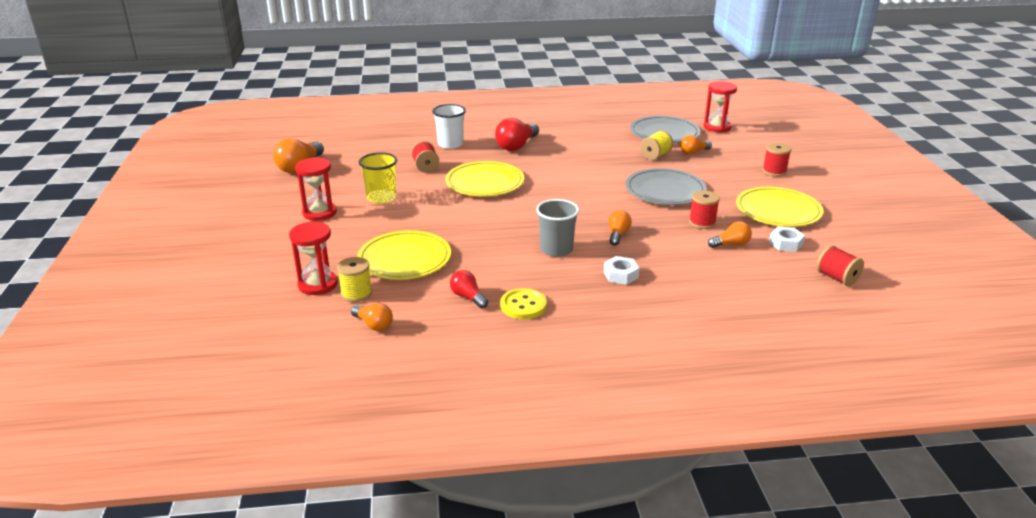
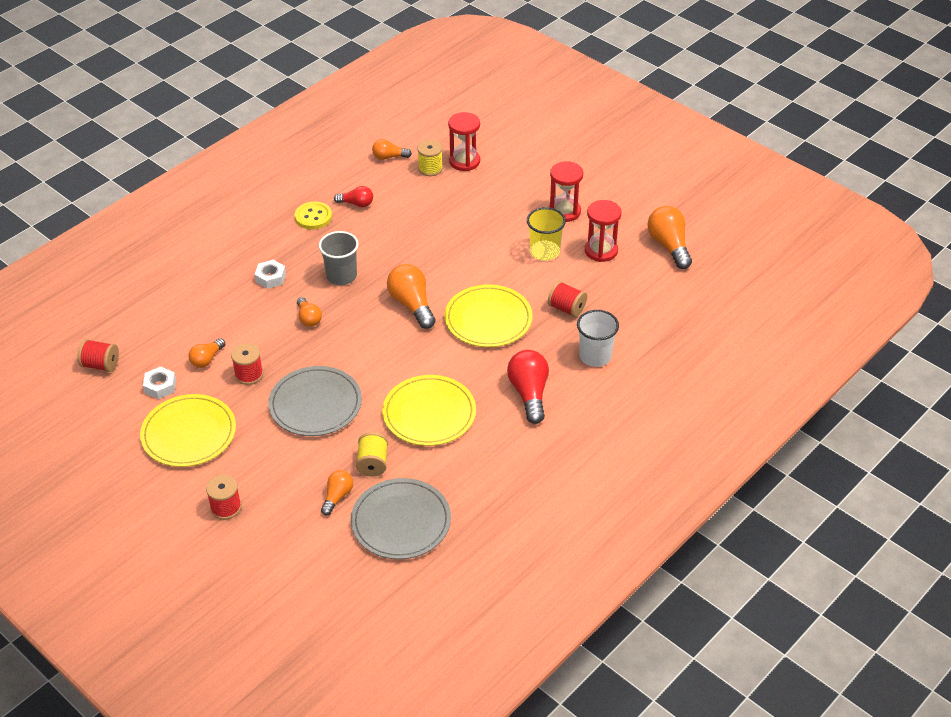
camera: 140 degrees right, 15 degrees up
(404, 259) = (439, 208): yellow plate -> yellow plate (429, 413)
(526, 210) = (412, 305): none -> orange light bulb
(717, 127) = (349, 579): red hourglass -> red hourglass (601, 251)

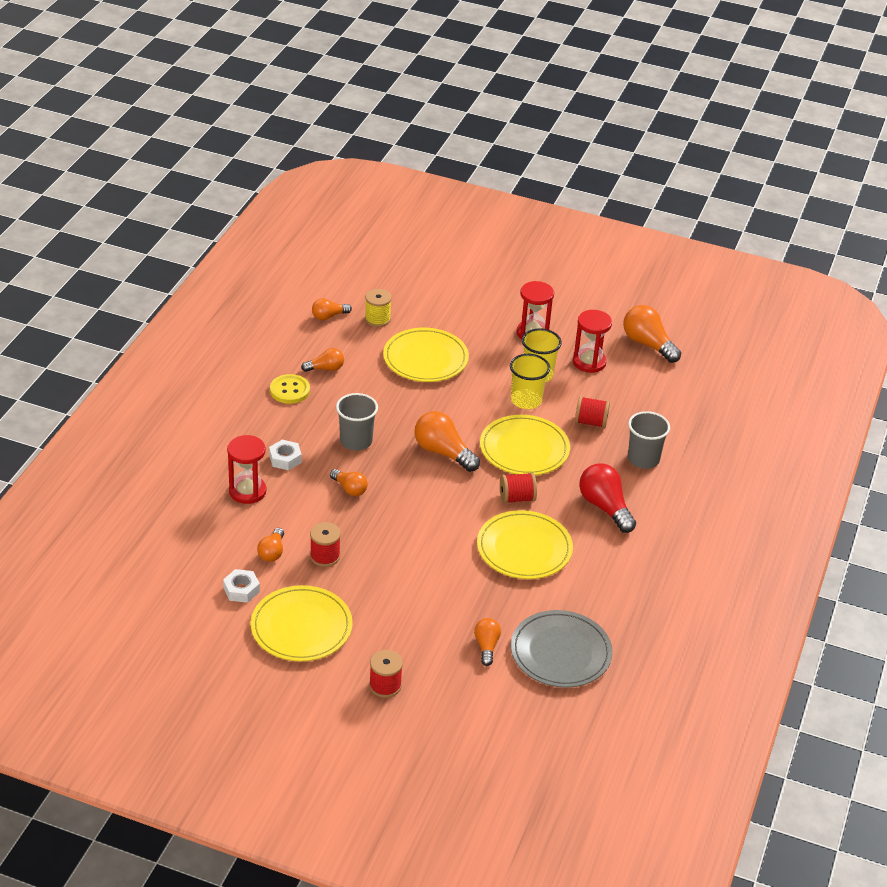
camera: 25 degrees left, 5 degrees down
(101, 365) = (164, 585): red spool -> red spool (517, 498)
(315, 404) = (409, 567): grey plate -> none
(356, 204) = (325, 368): red light bulb -> orange light bulb
(373, 463) = (500, 607): yellow spool -> none
(450, 214) = (425, 358): none -> yellow plate
(464, 161) = (407, 305): red hourglass -> red hourglass (247, 491)
(518, 274) = (526, 400): none -> yellow cup
(595, 356) = (643, 459): white cup -> grey cup

